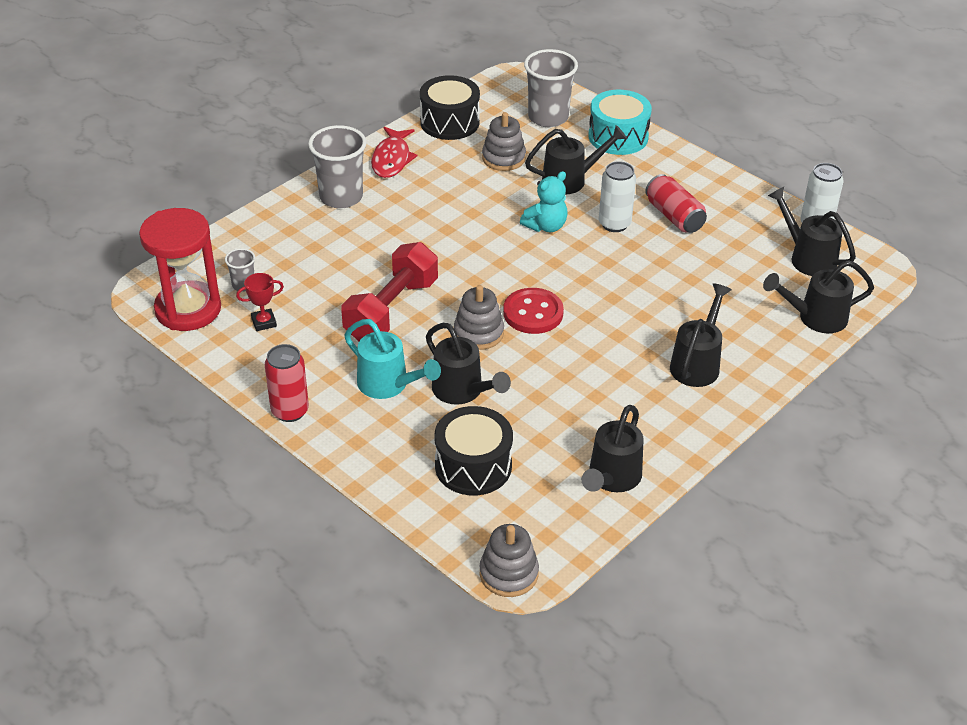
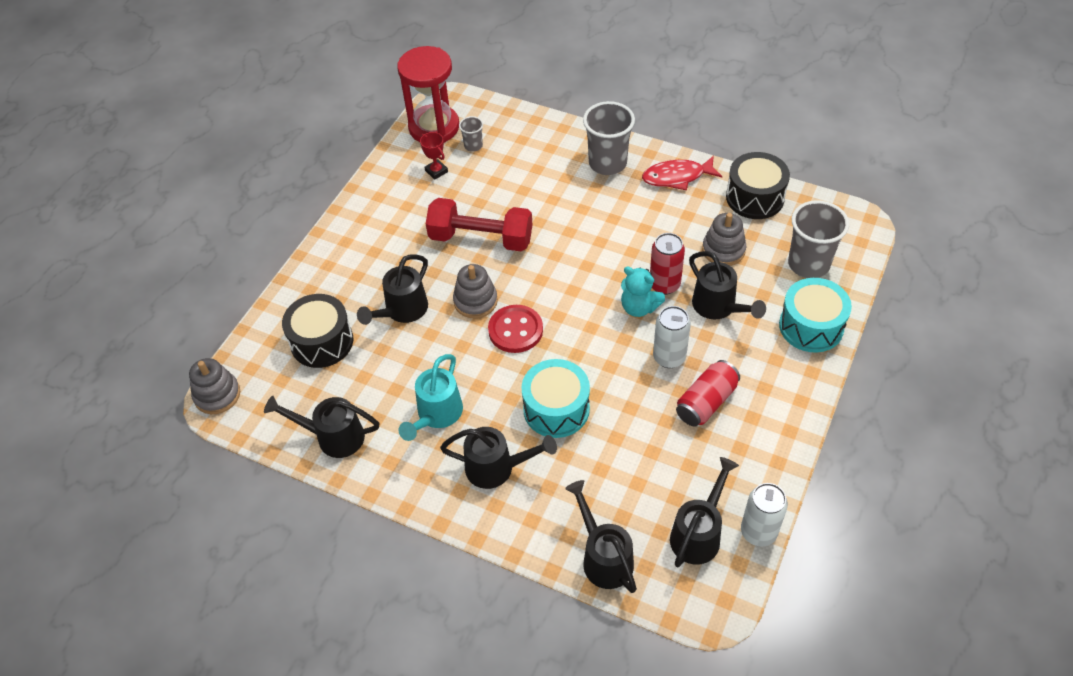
camera: 75 degrees right, 10 degrees up
(290, 411) = (347, 218): red can -> red can (664, 285)
(388, 385) = (394, 264): turquoise watering can -> turquoise watering can (437, 415)
(643, 308) = (556, 409): none -> turquoise drum

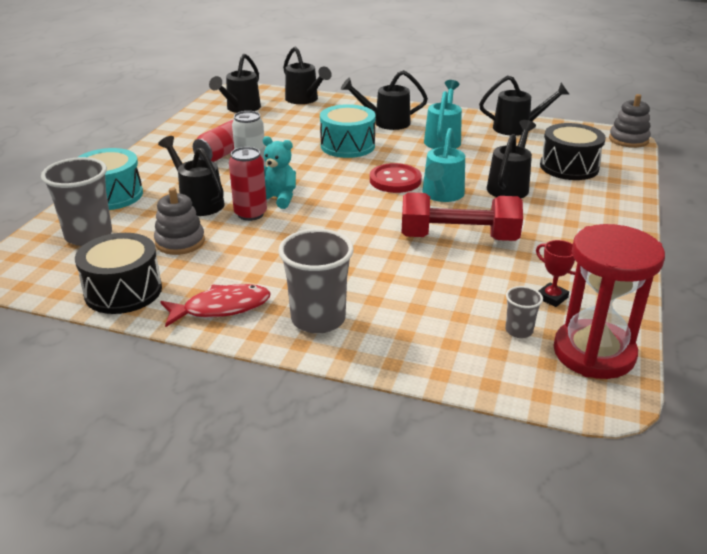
camera: 170 degrees right, 20 degrees down
(475, 301) = (441, 195): grey stacking toy -> turquoise watering can
(758, 532) = (199, 110): white can -> none

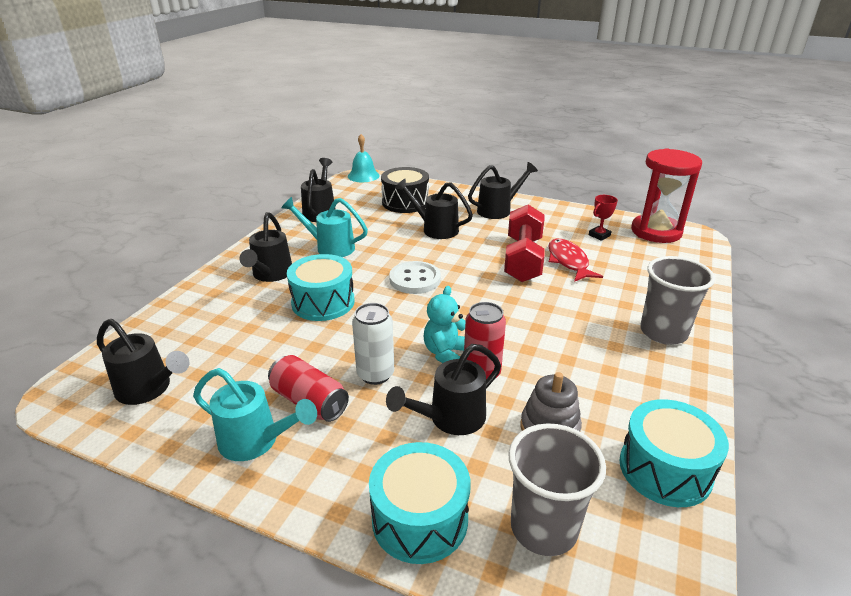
camera: 85 degrees left, 0 degrees up
(123, 291) = (665, 469): black drum -> turquoise drum
(222, 308) = (668, 389): red fish -> red fish (568, 261)
(304, 100) = (157, 329): black watering can -> black watering can (498, 210)
(395, 180) = (415, 279): red button -> white button
(441, 195) = (448, 259): turquoise watering can -> turquoise watering can (255, 441)
(519, 331) = (643, 251): grey cup -> none
(628, 140) = (363, 176): grey stacking toy -> turquoise bell

